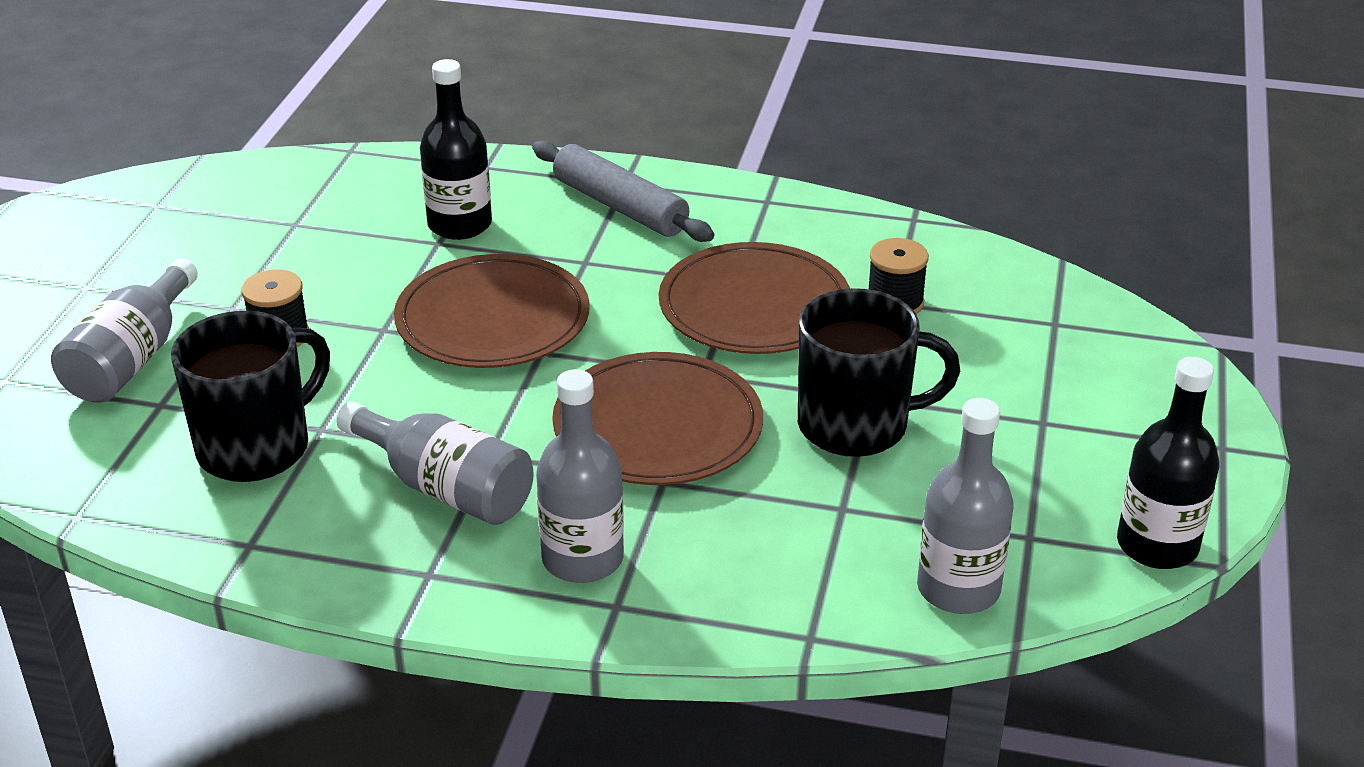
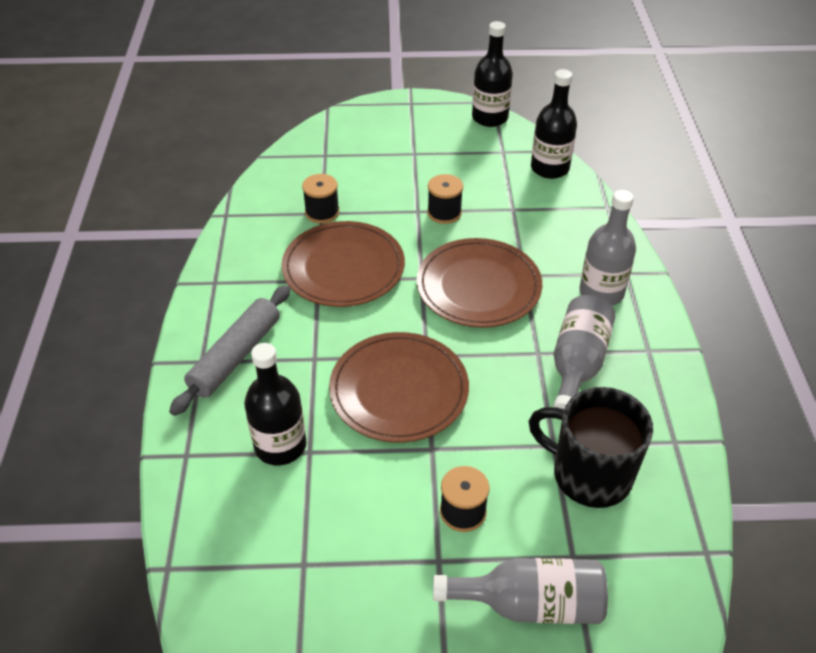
camera: 105 degrees left, 10 degrees up
(856, 425) = (444, 213): black mug -> black spool
(958, 589) = (549, 168): grey bottle -> black bottle

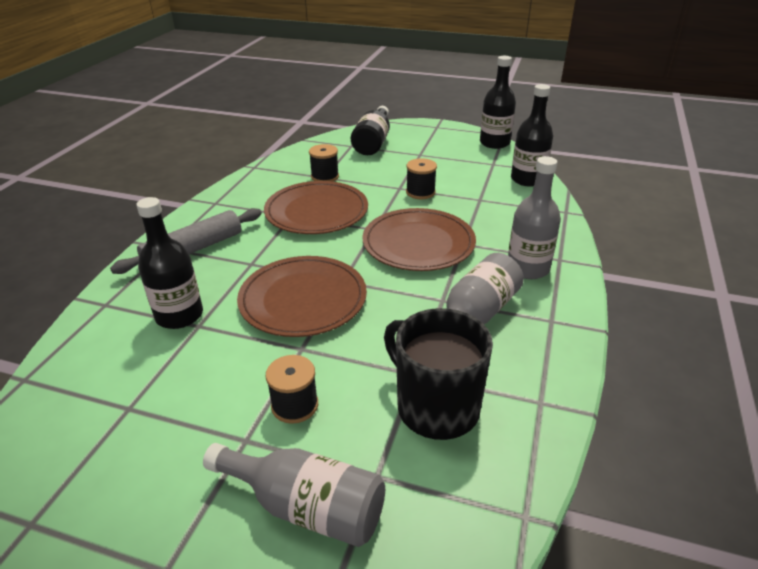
camera: 20 degrees right, 10 degrees down
(349, 144) = (373, 142): none -> black bottle

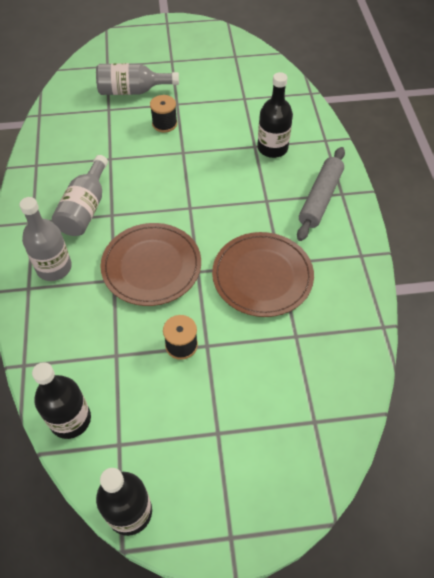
camera: 155 degrees right, 20 degrees up
(303, 299) = (206, 184): brown plate -> none
(325, 176) = (295, 337): black spool -> none
(373, 142) = (292, 443): black bottle -> none
(436, 407) = (92, 145): black mug -> none

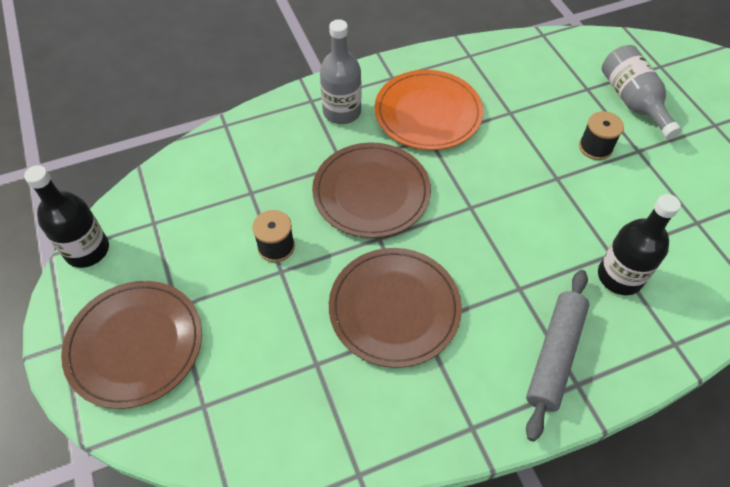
camera: 75 degrees right, 0 degrees up
(70, 419) = (175, 177): black bottle -> none
(85, 208) = (428, 113): grey bottle -> orange plate
(247, 472) = (135, 345): none -> brown plate
(320, 198) = (554, 355): grey rolling pin -> grey rolling pin turned 75 degrees counterclockwise

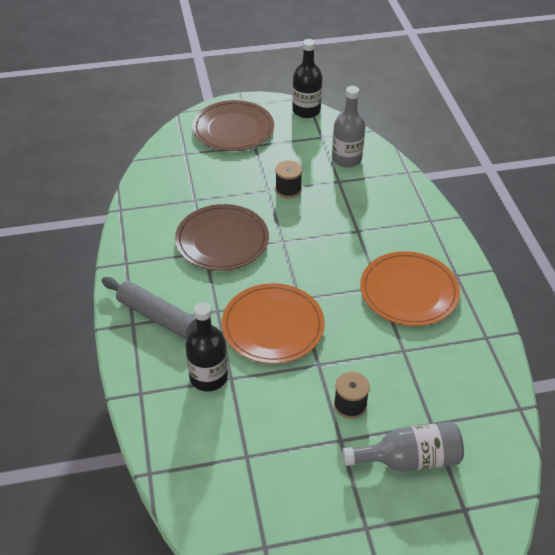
camera: 100 degrees right, 10 degrees down
(342, 112) = (416, 237): grey bottle -> grey bottle (346, 159)
(371, 192) = (326, 243): brown plate -> none
(521, 226) = (273, 326): none -> orange plate

